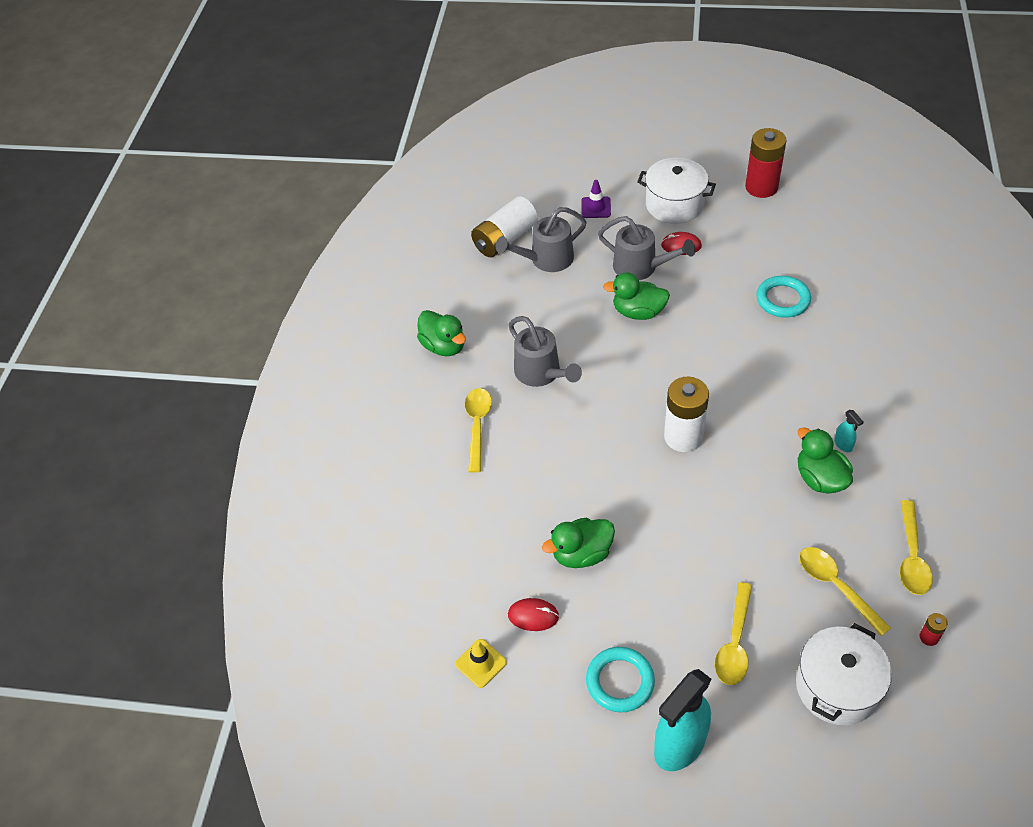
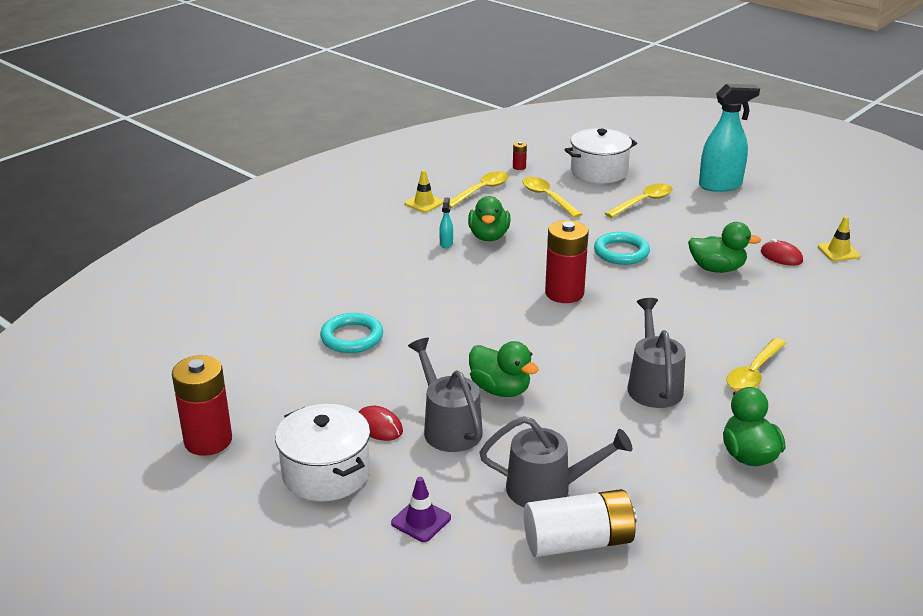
camera: 150 degrees left, 20 degrees down
(620, 681) = (738, 214): turquoise ring -> turquoise ring (621, 252)
(683, 437) = (564, 293): white battery -> red battery
(836, 586) = (547, 198): yellow spoon -> yellow spoon turned 150 degrees clockwise
(936, 496) = (424, 203): none -> yellow traffic cone

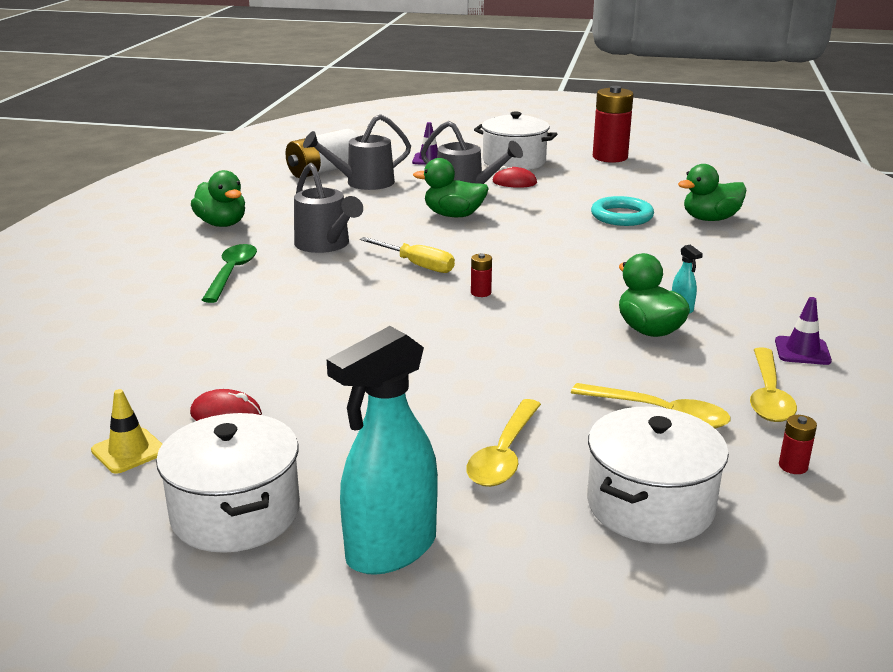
camera: 150 degrees right, 5 degrees down
(424, 203) = (802, 351): yellow traffic cone -> purple traffic cone
(564, 293) = (481, 293): red battery -> red battery, size x0.42
(589, 334) = (417, 265): none -> yellow screwdriver
(621, 252) = (461, 356): turquoise ring -> none
(717, 269) = (316, 369): green duck -> green duck (710, 219)
(753, 373) = (232, 273): yellow spoon -> green spoon
(785, 213) = (235, 513): none -> white pot

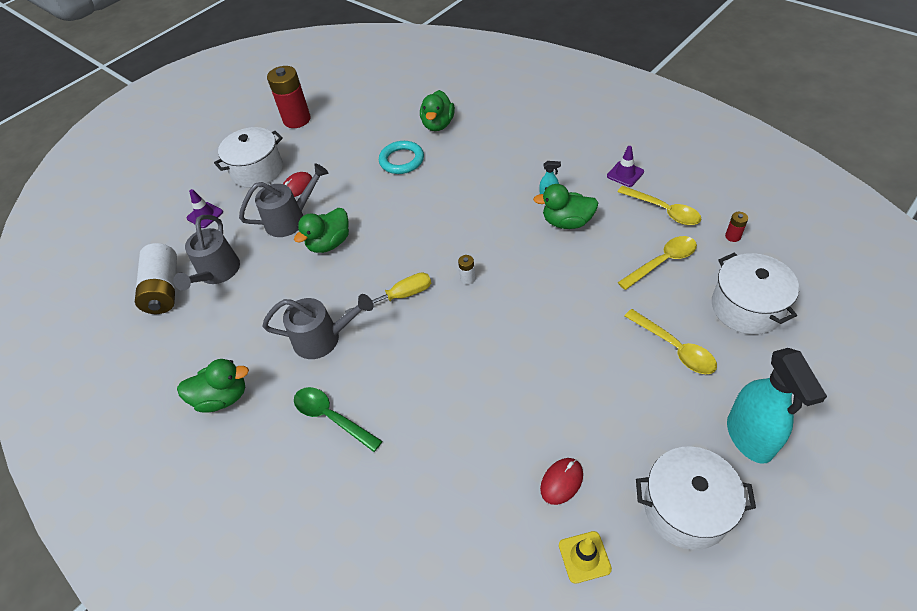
camera: 55 degrees left, 25 degrees up
(481, 293) = (468, 278): red battery -> white battery

